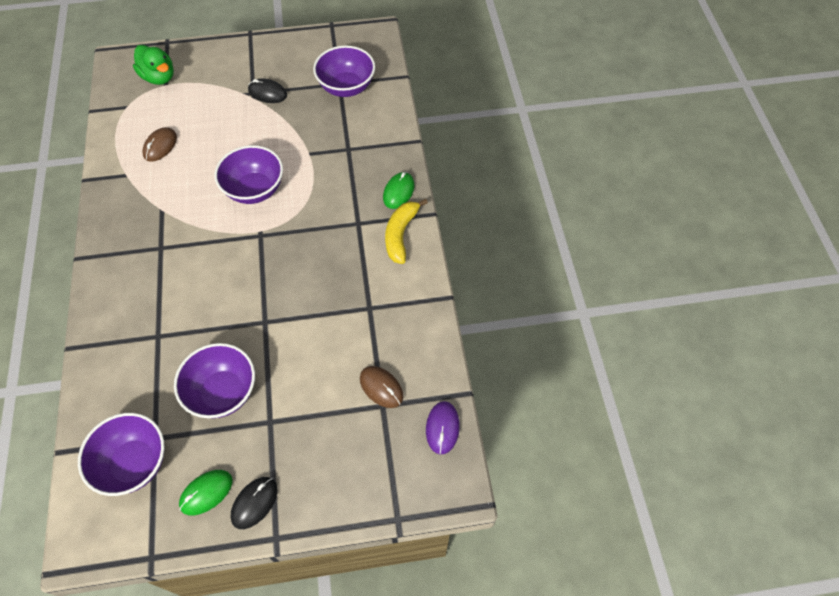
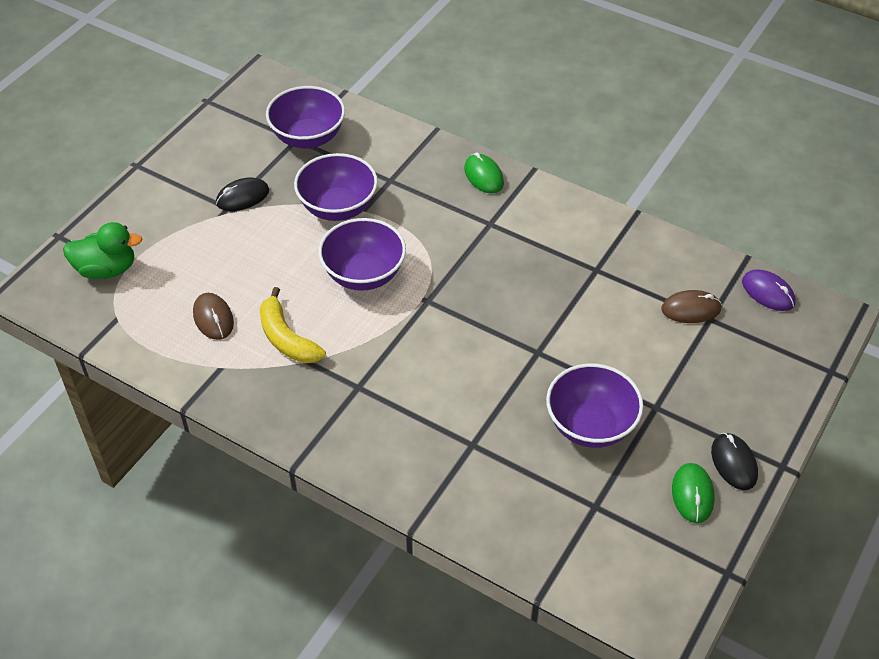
camera: 50 degrees left, 10 degrees down
(134, 463) = (610, 537): purple bowl -> purple bowl (338, 207)
(400, 234) = (535, 203): yellow banana -> yellow banana (287, 338)

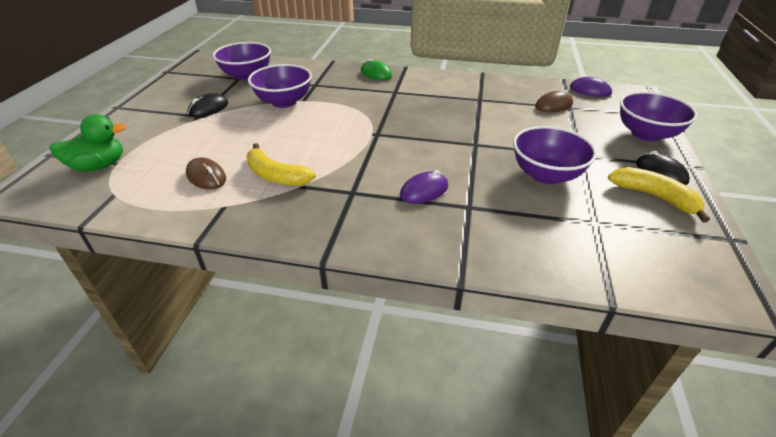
camera: 20 degrees left, 10 degrees down
(364, 274) = (321, 130): purple bowl -> purple bowl (646, 134)
(437, 408) = (424, 191): none -> purple mouse
(692, 494) = (654, 197): green mouse -> yellow banana

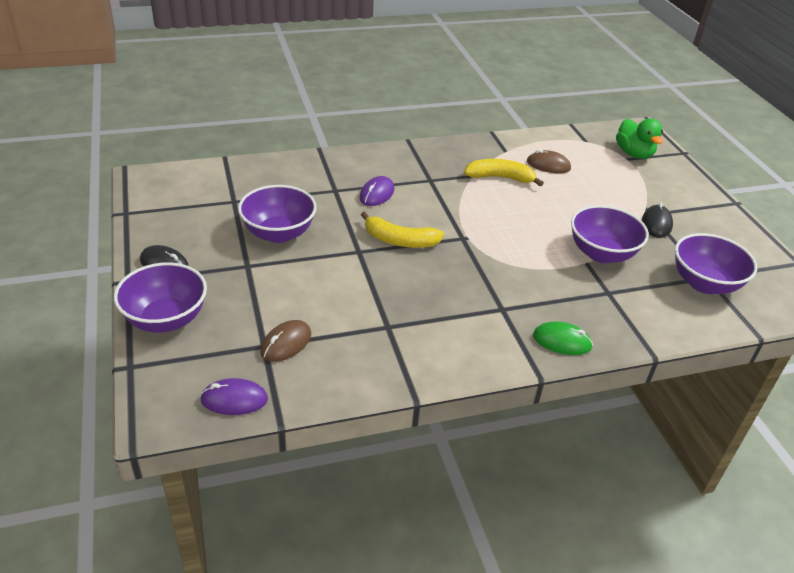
camera: 150 degrees right, 0 degrees up
(99, 166) = (634, 154): green duck -> green duck turned 60 degrees counterclockwise
(654, 197) = (179, 235): yellow banana -> yellow banana (399, 240)

